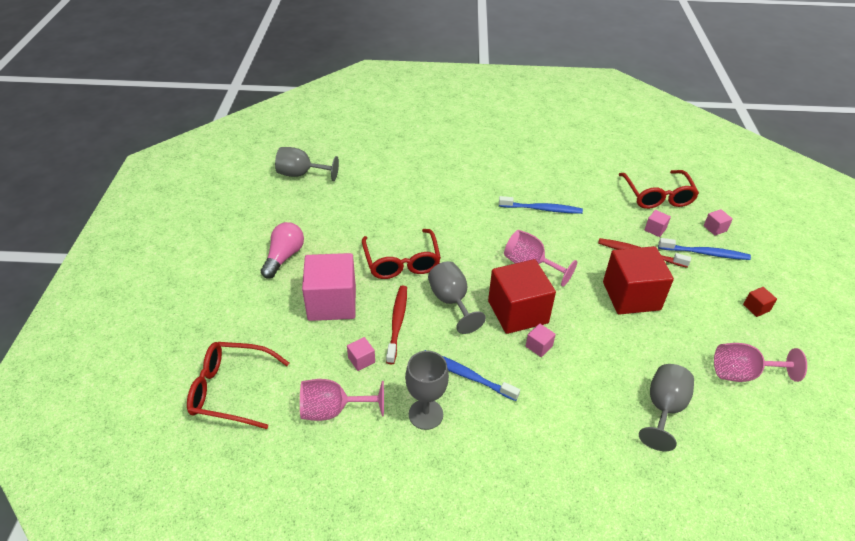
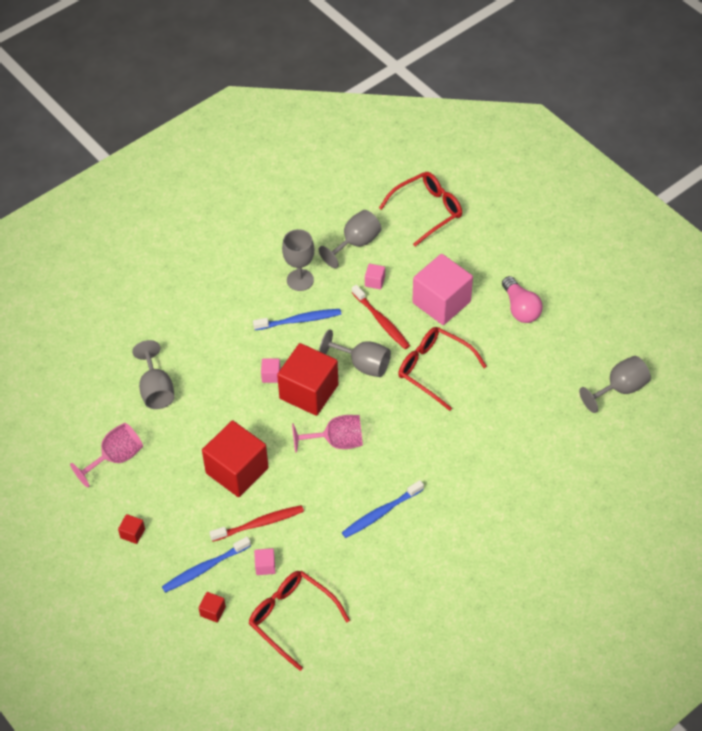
camera: 140 degrees right, 10 degrees up
(333, 410) = (356, 243): pink goblet -> grey goblet
(715, 228) = (213, 611): pink cube -> red cube

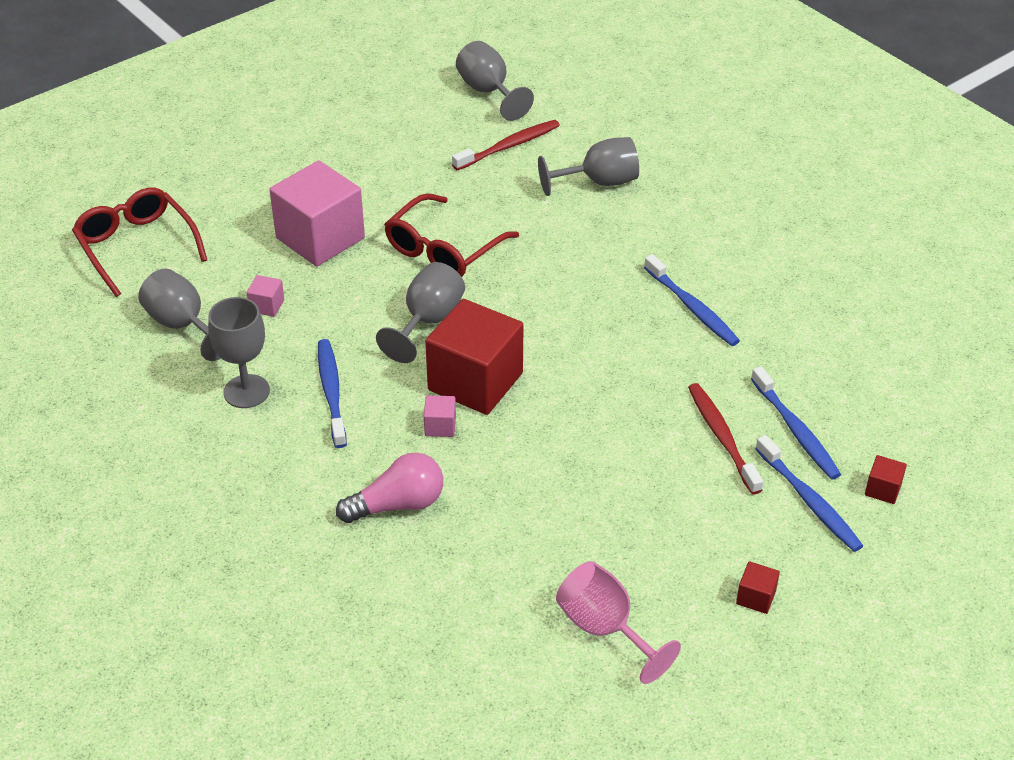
camera: 90 degrees left, 10 degrees down
(156, 390) = (460, 577): grey goblet -> grey goblet (599, 182)
(237, 470) = (625, 465): red cube -> none
(265, 566) = (795, 430): pink cube -> blue toothbrush
(291, 617) = (877, 401): red glasses -> none
(337, 441) = (570, 351): pink goblet -> none
(381, 321) = (347, 300): red toothbrush -> red toothbrush (508, 146)
(520, 308) = (344, 165): pink light bulb -> pink light bulb (398, 504)

